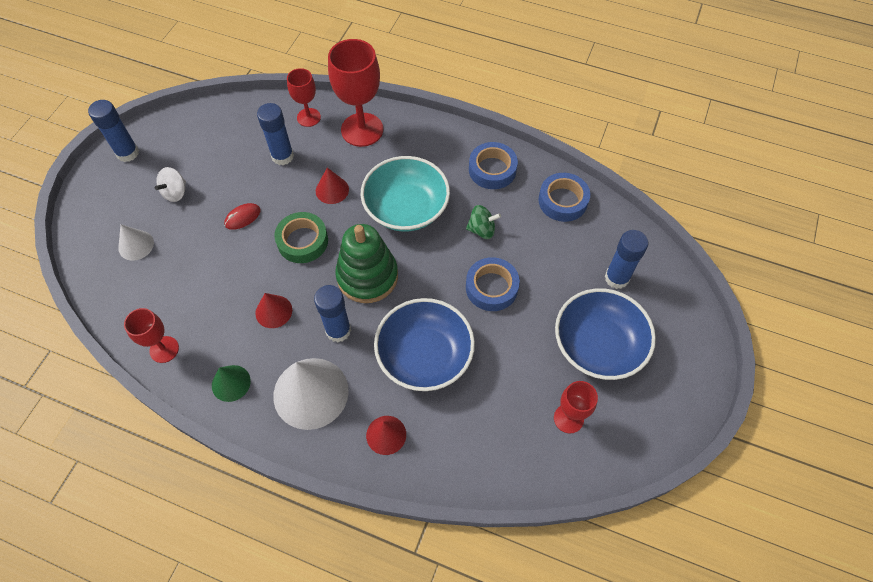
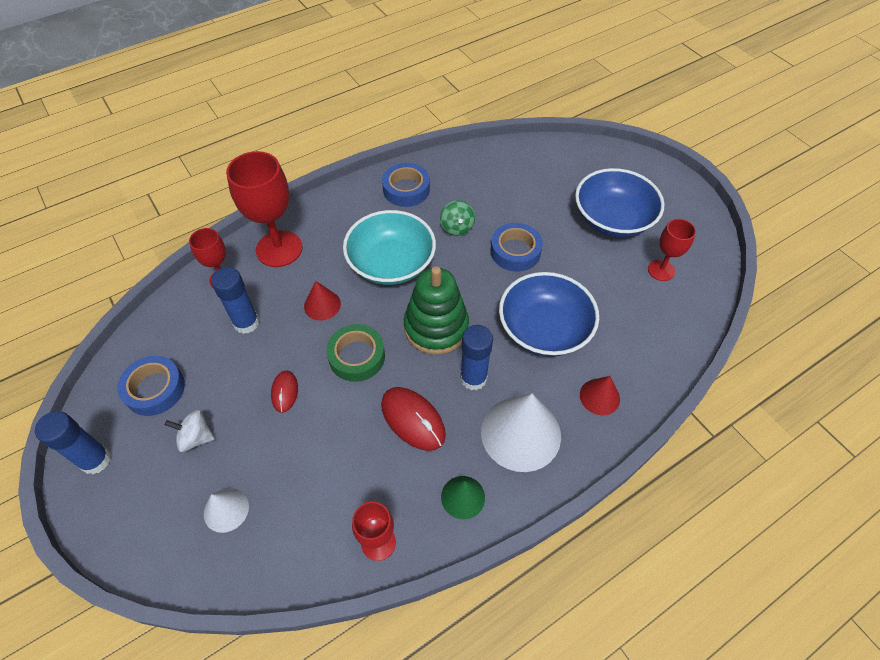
camera: 55 degrees left, 5 degrees down
(175, 192) = (196, 437): white spinning top -> white spinning top turned 120 degrees clockwise
(273, 311) = (413, 419): red cone -> red mouse
(482, 230) = (457, 227): green spinning top -> green spinning top turned 135 degrees clockwise
(562, 201) = (473, 167): blue tape -> blue tape (155, 389)
(616, 278) = (565, 177): blue glue stick -> none

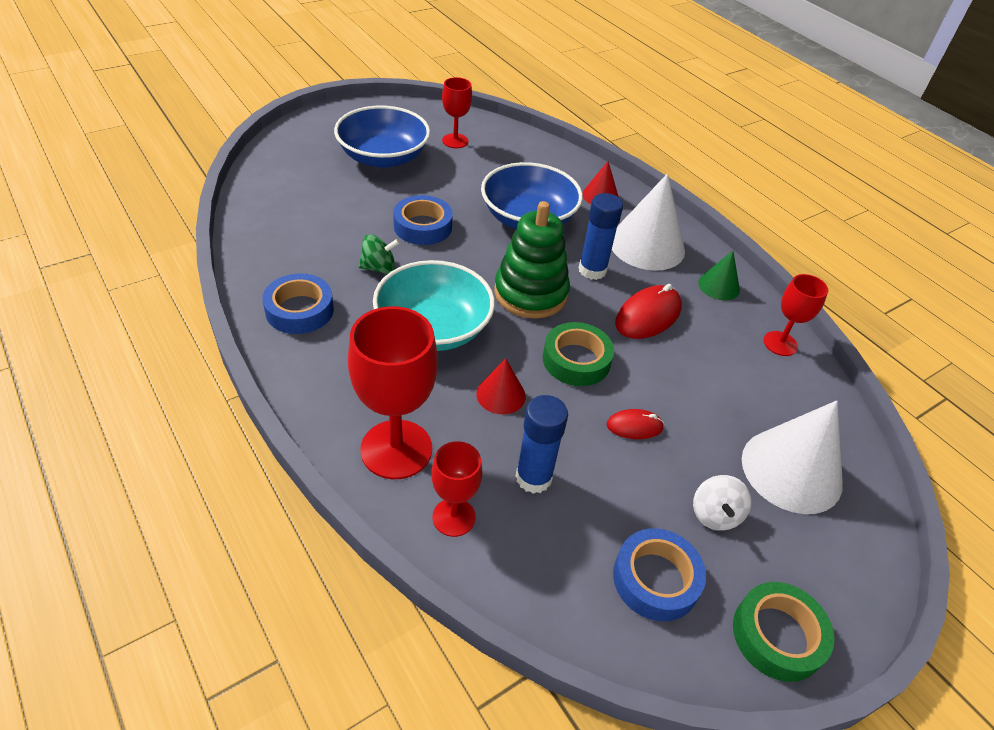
camera: 95 degrees left, 10 degrees down
(96, 460) = (777, 635): blue glue stick -> green tape
(226, 510) = (791, 470): white cone -> white cone, size x1.92

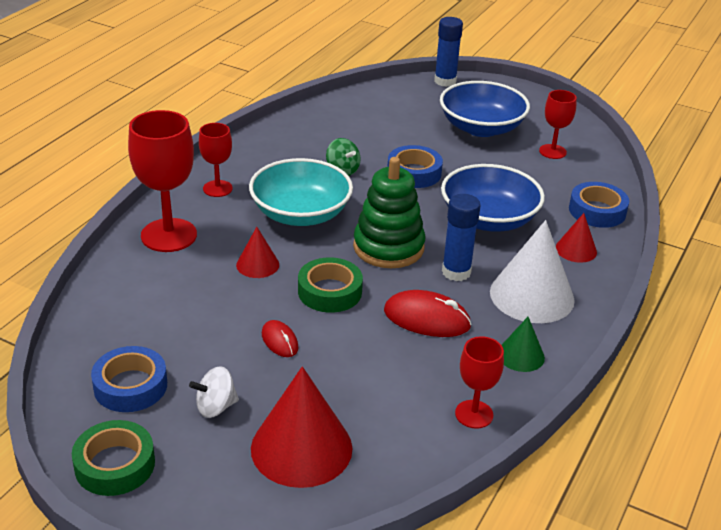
camera: 65 degrees right, 10 degrees down
(299, 310) = (265, 155): blue tape -> blue tape (597, 211)
(454, 517) = (127, 277): red goblet -> red goblet (217, 188)
(533, 477) = (187, 302): blue glue stick -> blue glue stick (445, 81)
(791, 470) = (301, 448): white cone -> red cone

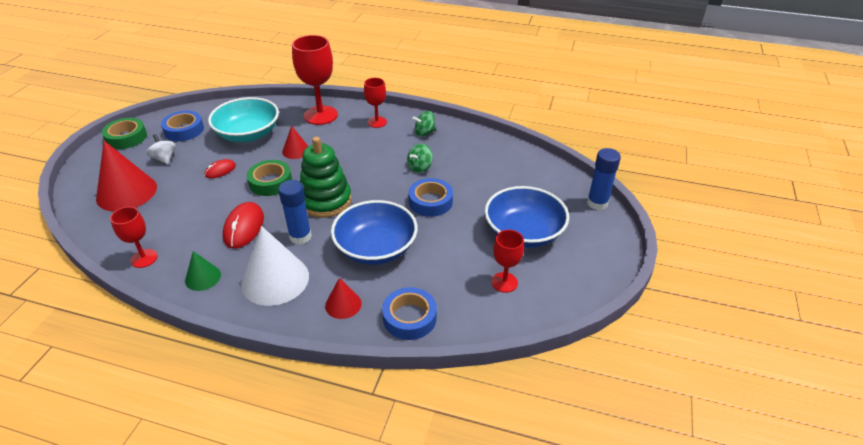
camera: 80 degrees right, 5 degrees up
(265, 156) = (424, 133): none -> green spinning top
(301, 214) = (357, 158): turquoise bowl -> turquoise bowl (248, 134)

